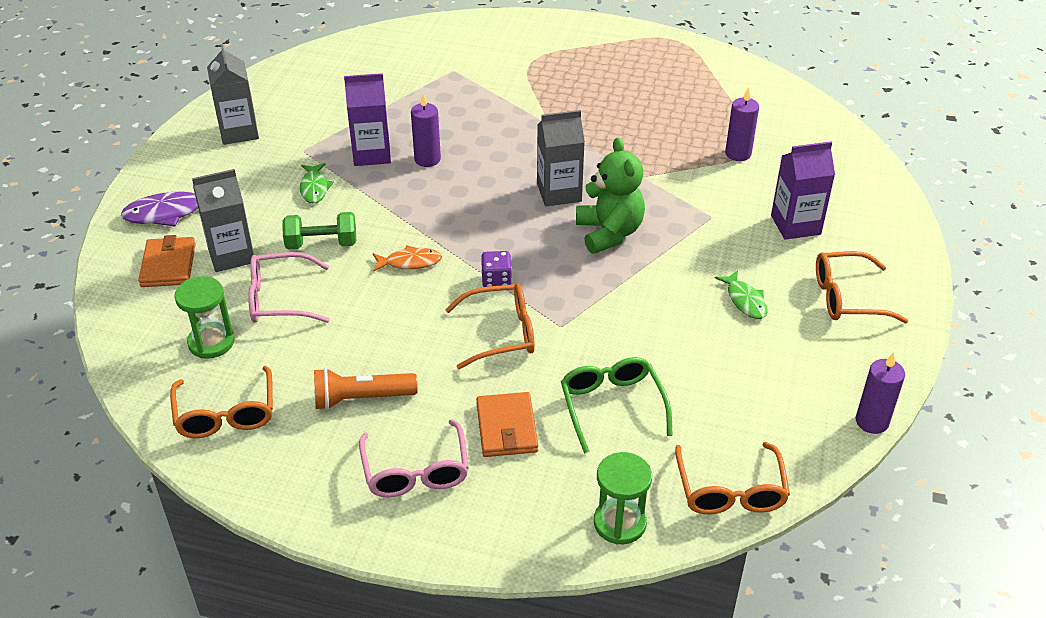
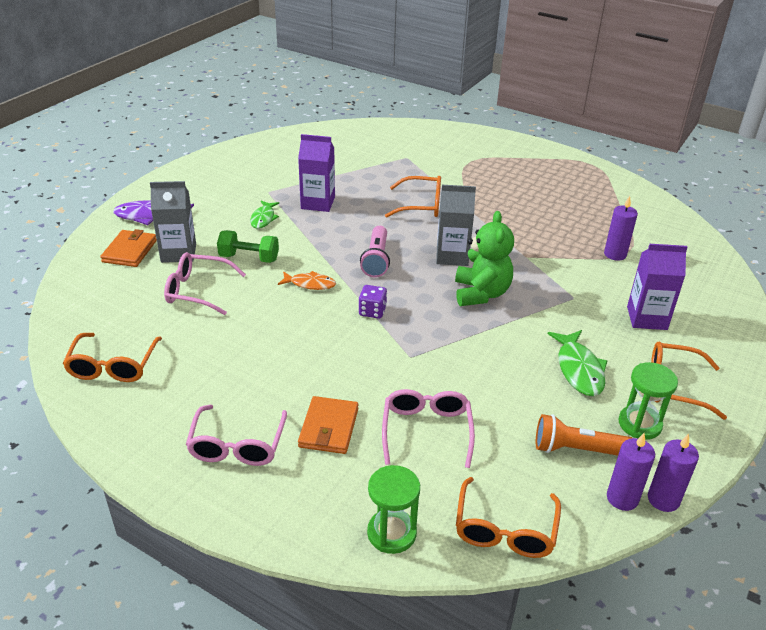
camera: 15 degrees right, 5 degrees down
(211, 342) = (131, 311): green hourglass -> green hourglass (639, 424)
(239, 132) = (228, 172): grey carton -> none
(361, 399) = (222, 378): orange flashlight -> orange flashlight (577, 450)
(427, 159) = (358, 214): purple candle -> purple candle (622, 498)
(474, 215) = (376, 259): none -> pink flashlight
(501, 333) = (358, 352): orange glasses -> orange glasses (421, 205)
(612, 406) = (426, 430): green glasses -> pink glasses
(745, 301) = (579, 369): green fish -> green fish, size x1.51

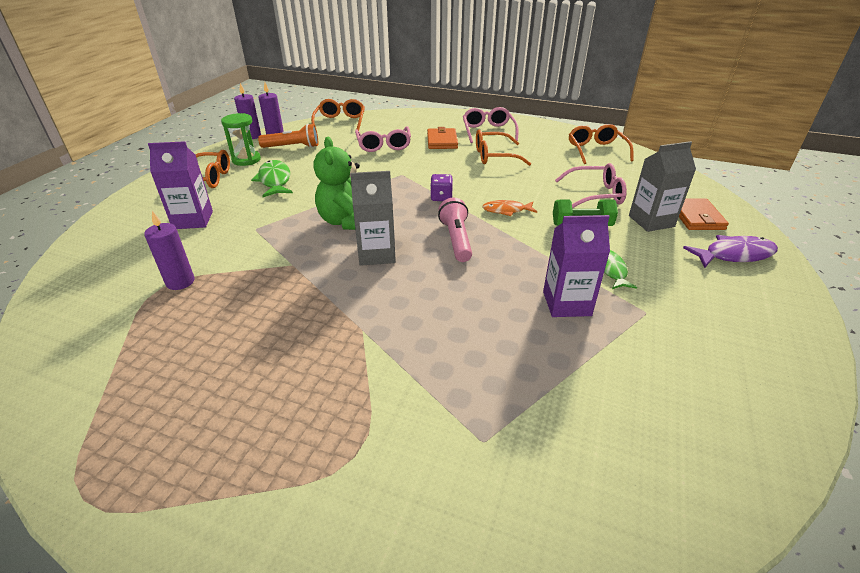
camera: 170 degrees right, 0 degrees up
(391, 533) = (395, 117): green hourglass -> none
(421, 205) = (426, 322): orange glasses -> orange glasses (494, 156)

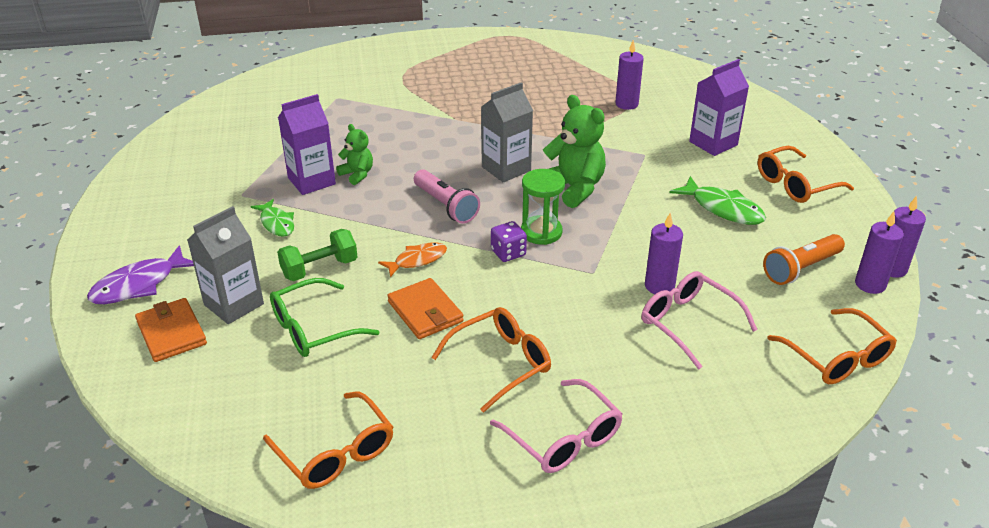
camera: 150 degrees right, 0 degrees up
(246, 160) = (811, 225): green hourglass -> green hourglass (541, 232)
(375, 160) = (659, 286): none -> purple candle
(442, 141) = (614, 371): orange wallet -> orange wallet (425, 312)
(516, 295) = (357, 174): none -> green teddy bear
(595, 194) = (313, 329): pink glasses -> green glasses

